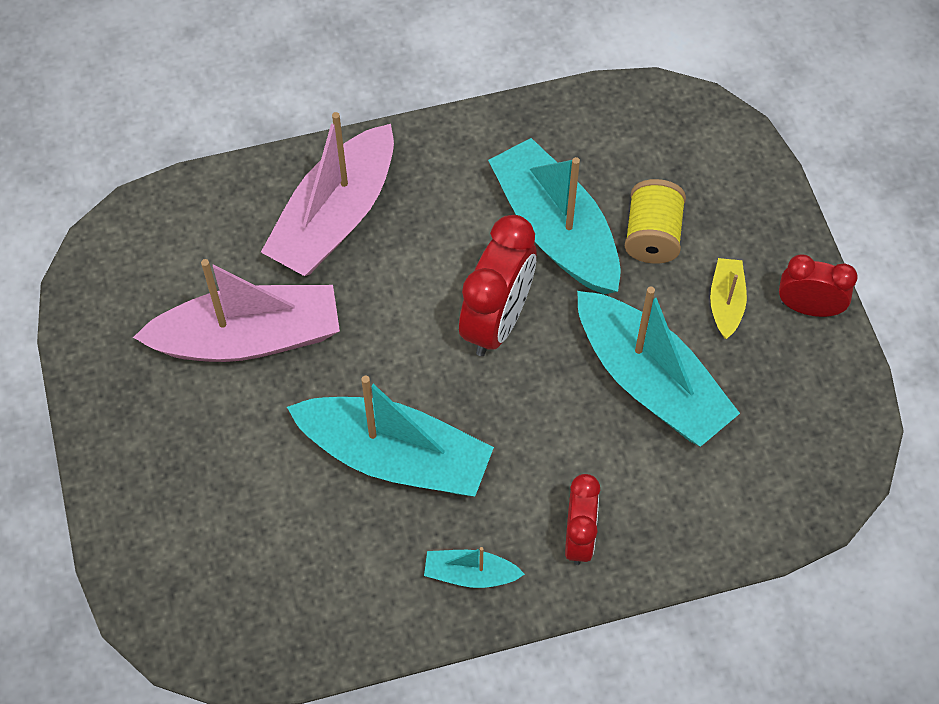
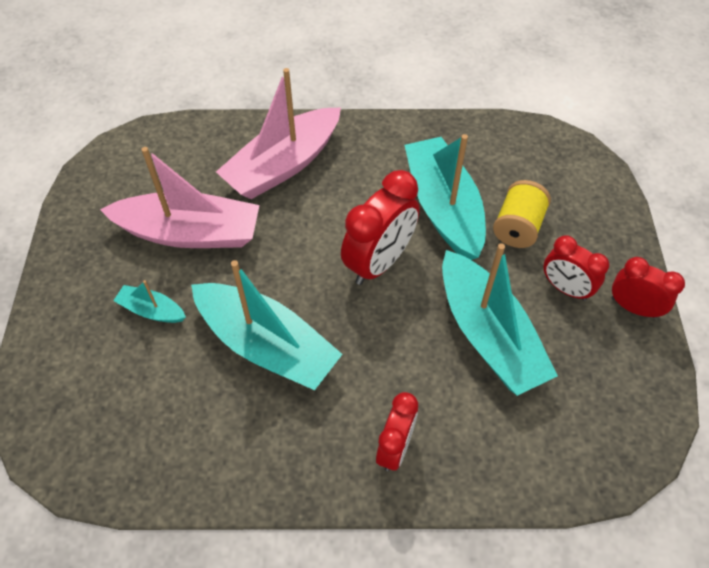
camera: 15 degrees right, 5 degrees down
(470, 574) = (295, 455): turquoise boat -> turquoise boat (152, 310)
(726, 302) = (565, 288): yellow boat -> red clock

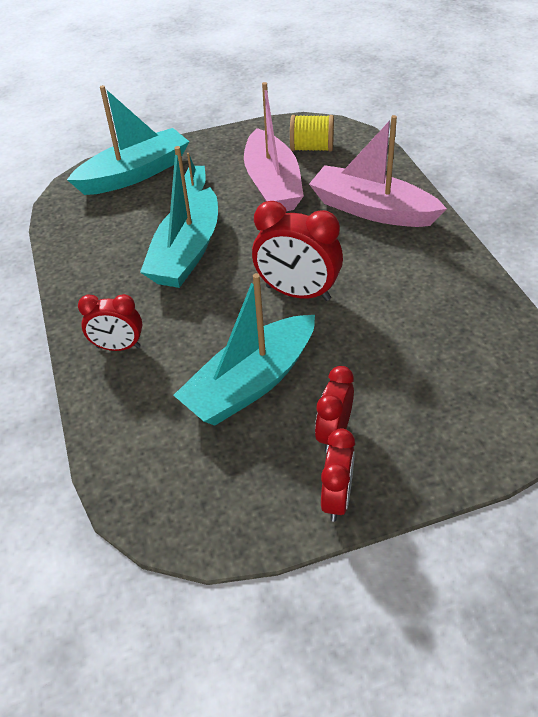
camera: 75 degrees right, 10 degrees down
(443, 207) = (386, 320): turquoise boat -> turquoise boat (135, 174)
(517, 227) = (394, 380): yellow spool -> yellow spool (312, 148)

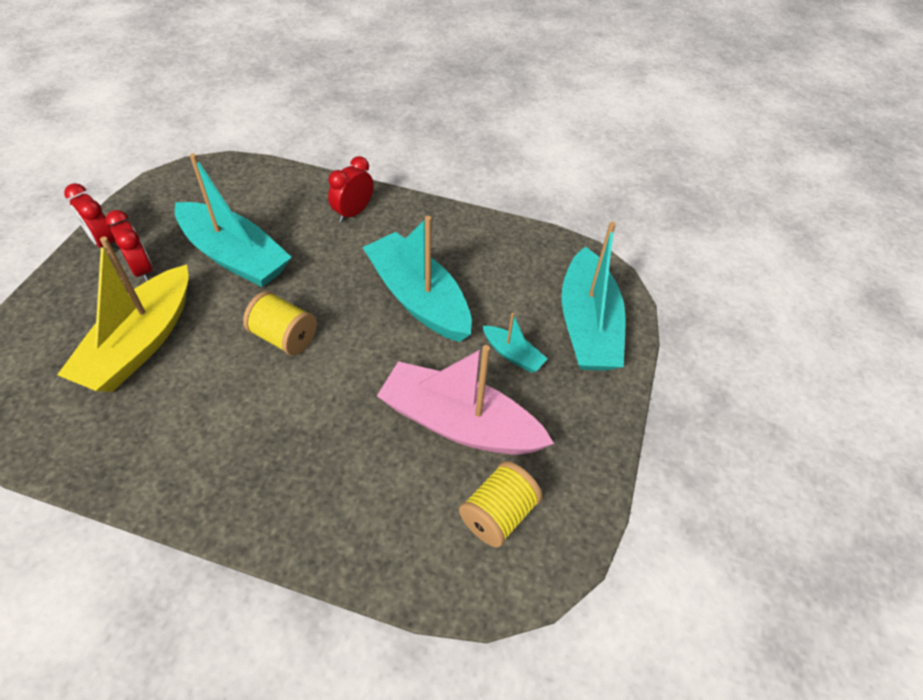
camera: 120 degrees right, 5 degrees up
(251, 383) = (235, 256): turquoise boat -> turquoise boat turned 135 degrees clockwise
(298, 293) = (284, 337): red clock -> yellow spool
(372, 210) = (324, 481): pink boat -> none
(395, 364) = (141, 343): none -> yellow boat

